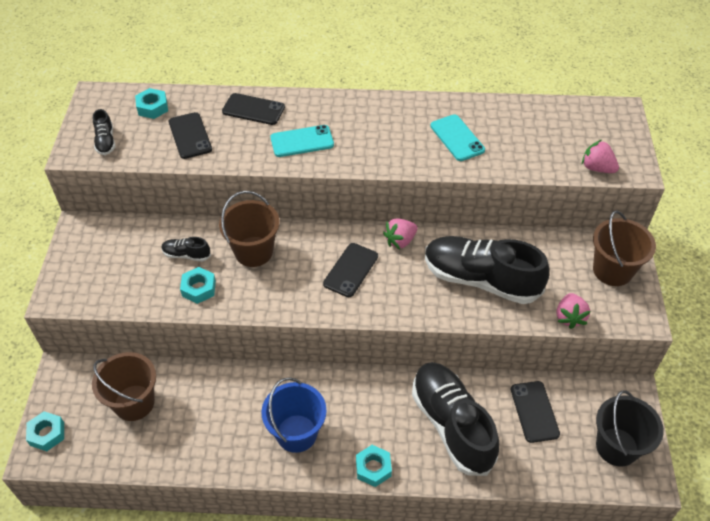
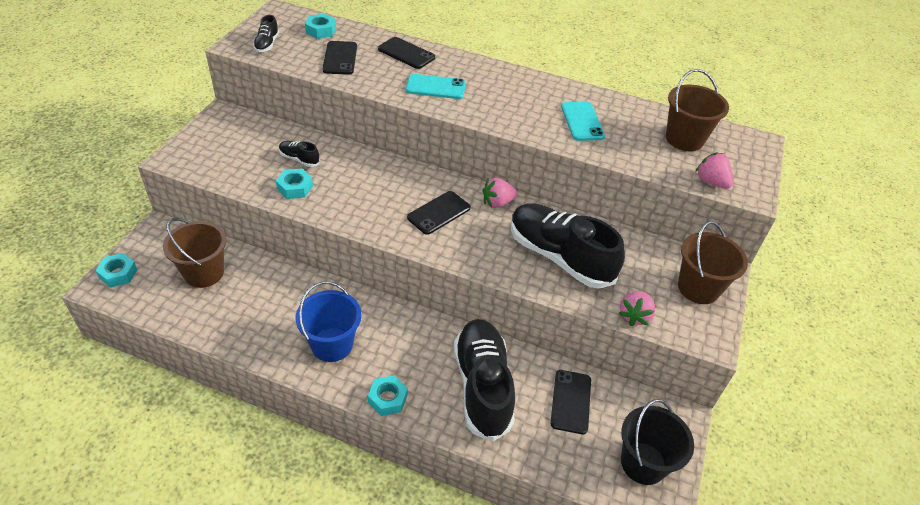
camera: 15 degrees right, 5 degrees down
(253, 251) = (359, 173): brown bucket -> brown bucket (684, 139)

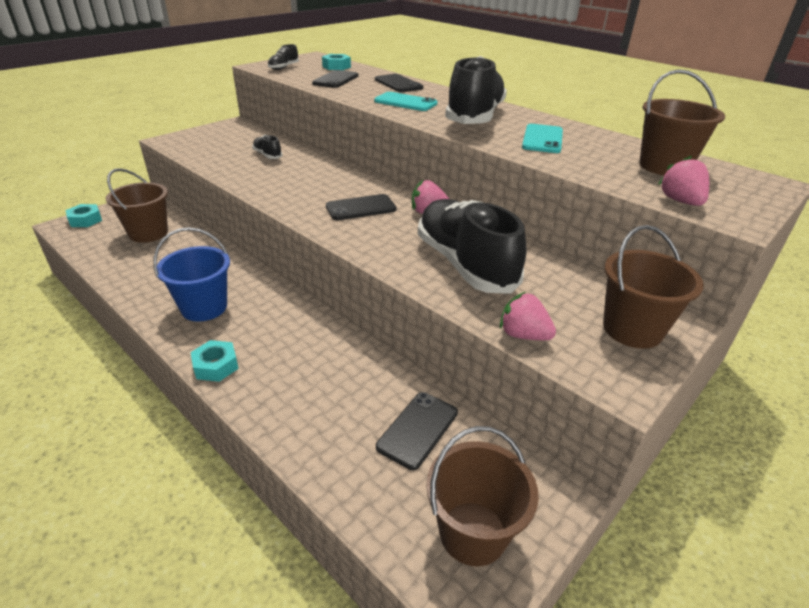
camera: 25 degrees right, 10 degrees down
(295, 188) = (245, 170): turquoise nut -> none
(482, 386) = (324, 383): black shoe -> black shoe (474, 117)
(634, 316) = (523, 335): pink strawberry -> pink strawberry turned 75 degrees clockwise
(643, 463) = (473, 533): black bucket -> brown bucket

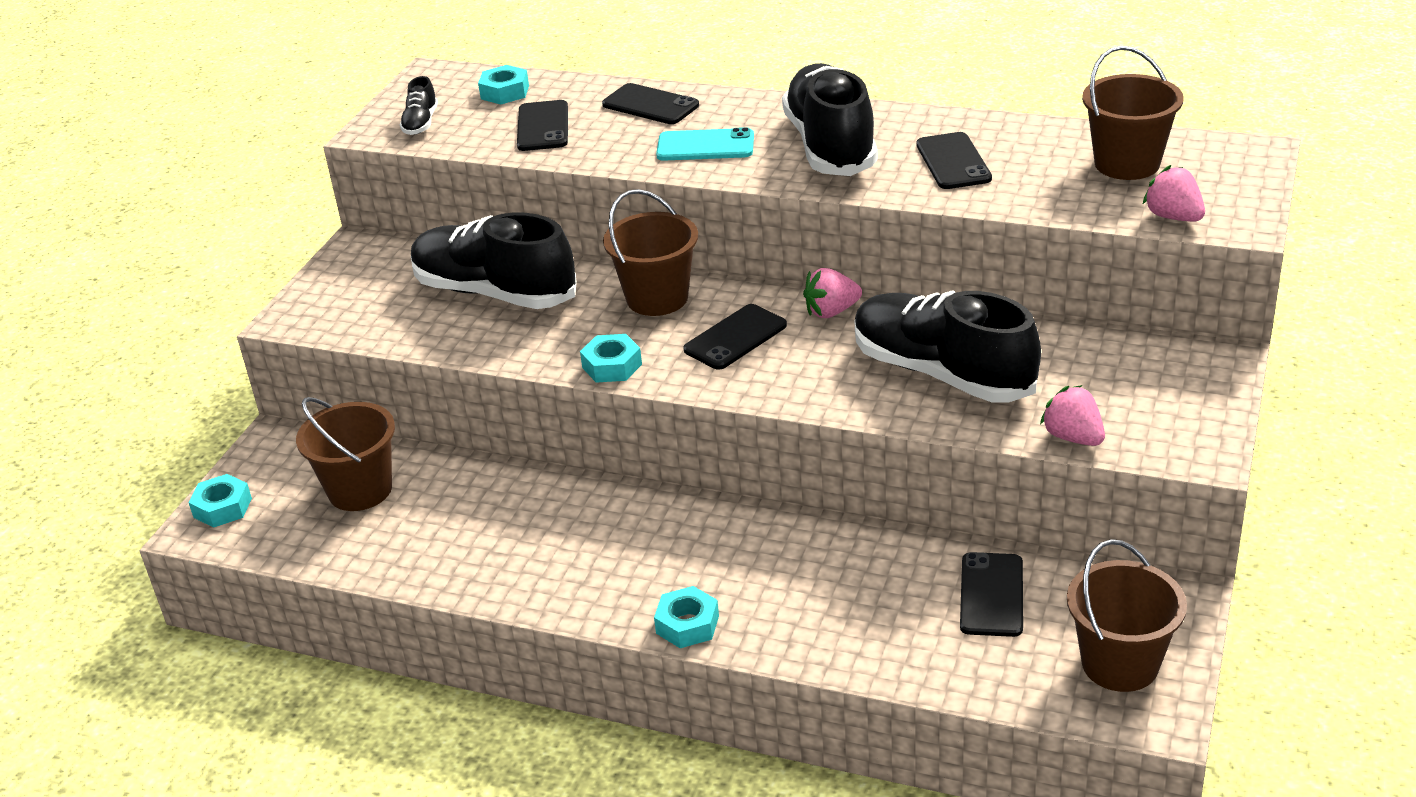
camera: 20 degrees left, 0 degrees up
(204, 307) = (585, 563): blue bucket -> none
(267, 155) = (495, 293): black shoe -> black shoe, size x2.37
(281, 201) = (612, 366): none -> turquoise nut
(523, 335) = (1073, 437): pink strawberry -> pink strawberry turned 45 degrees clockwise
(542, 139) = (953, 162): turquoise phone -> black phone
(632, 329) = (1179, 387): brown bucket -> brown bucket (657, 298)

